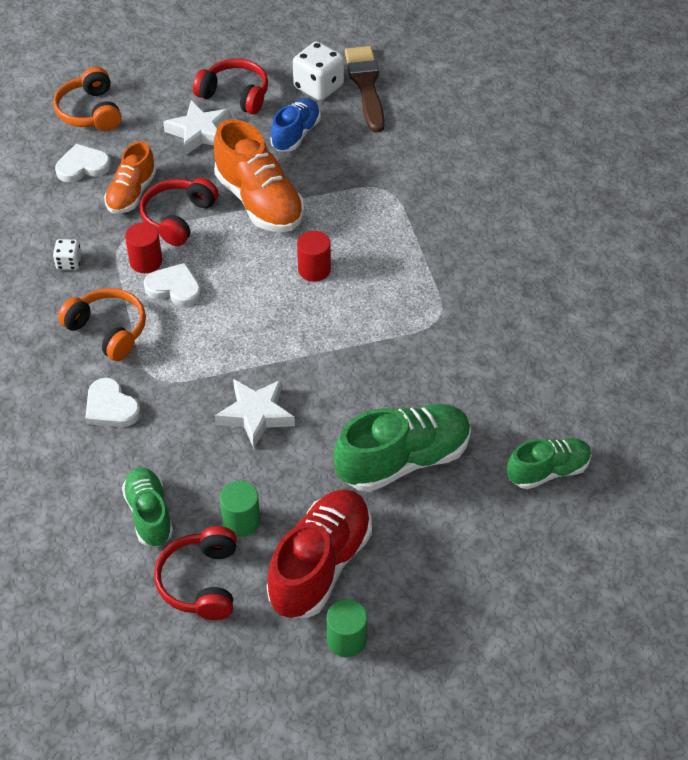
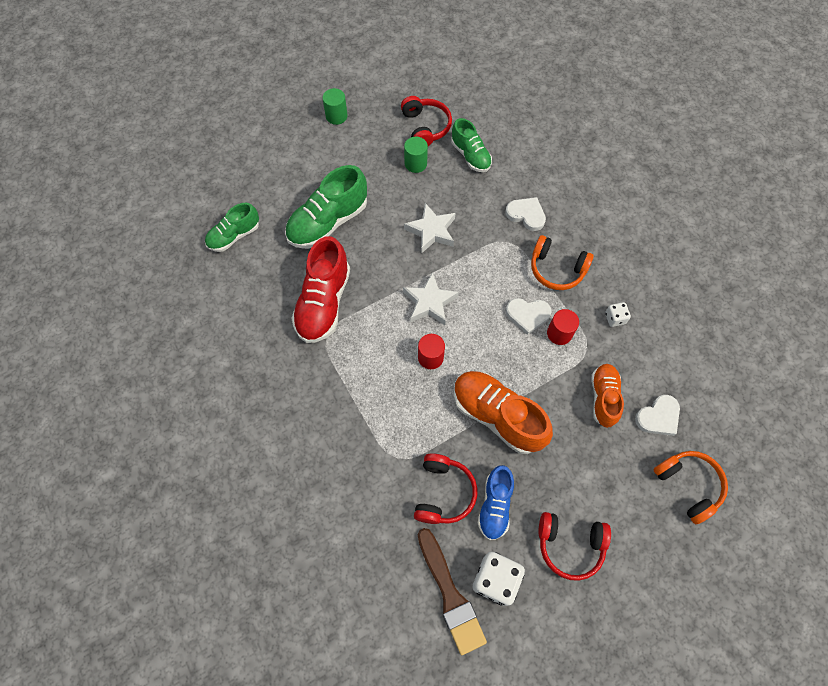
camera: 165 degrees right, 15 degrees up
(178, 218) = (555, 382): red headphones -> red headphones (443, 493)
(199, 132) = (580, 485): white star -> white star (429, 302)
(320, 565) = (362, 150): red shoe -> red shoe (324, 302)

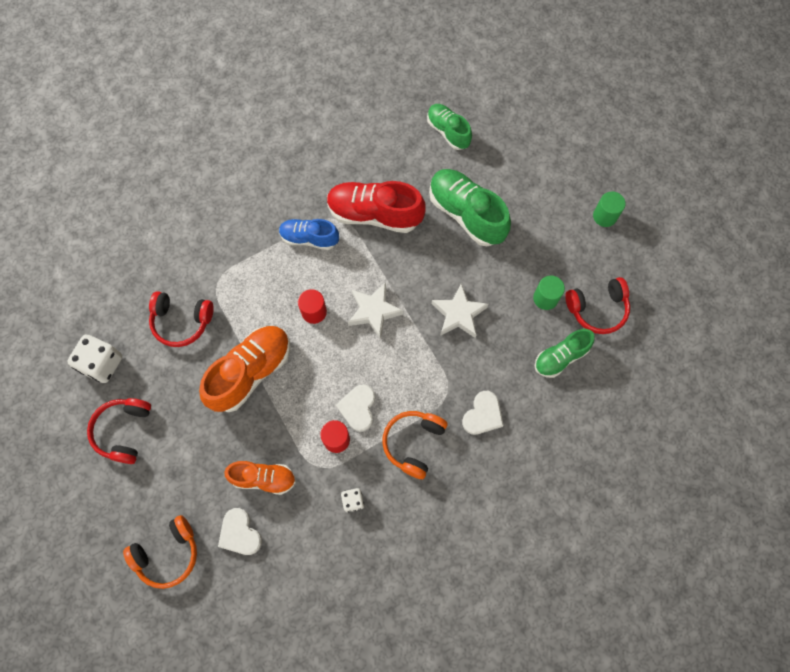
camera: 90 degrees right, 5 degrees up
(450, 594) = (95, 325): brown brush -> none
(495, 505) = (166, 366): blue shoe -> blue shoe (309, 238)

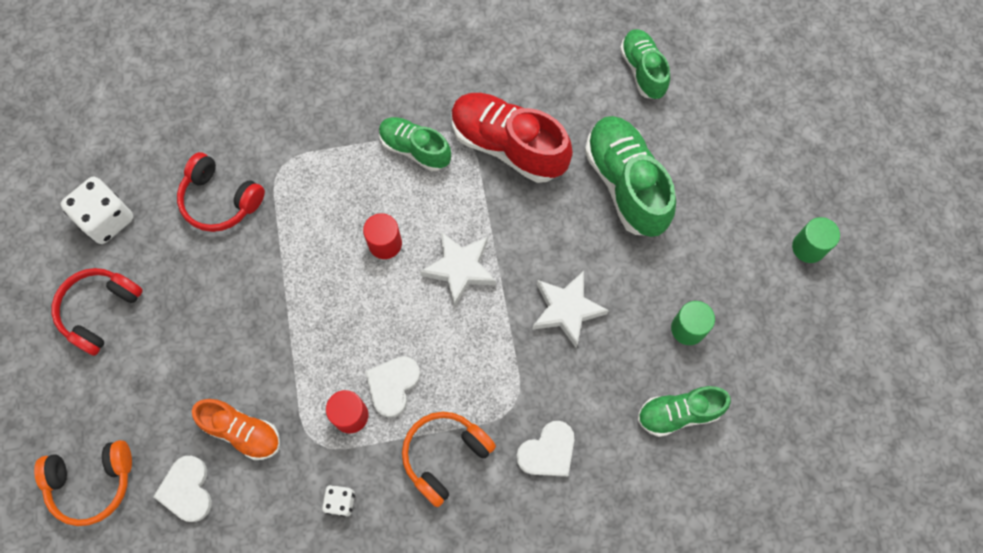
camera: 20 degrees right, 0 degrees up
(251, 372) = (278, 292): orange shoe -> none
(309, 238) = (415, 149): blue shoe -> green shoe
(597, 309) = (752, 367): red headphones -> none

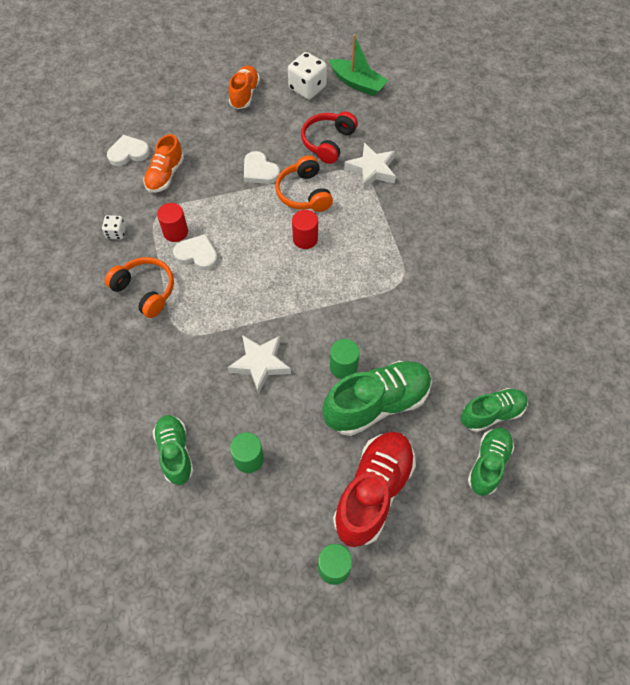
camera: 85 degrees right, 10 degrees down
(92, 483) = (135, 108): orange headphones -> orange headphones (304, 193)
(100, 311) = (244, 94): red headphones -> orange shoe
(113, 149) = (357, 83): none -> green boat
(415, 149) = (385, 250): green shoe -> green shoe (488, 464)
(460, 269) = (289, 288): white star -> white star (372, 170)
(508, 146) = (398, 313): red shoe -> red shoe (373, 492)
(548, 452) = (146, 357): white heart -> white heart (259, 171)
(576, 215) = (343, 367): none -> green cylinder

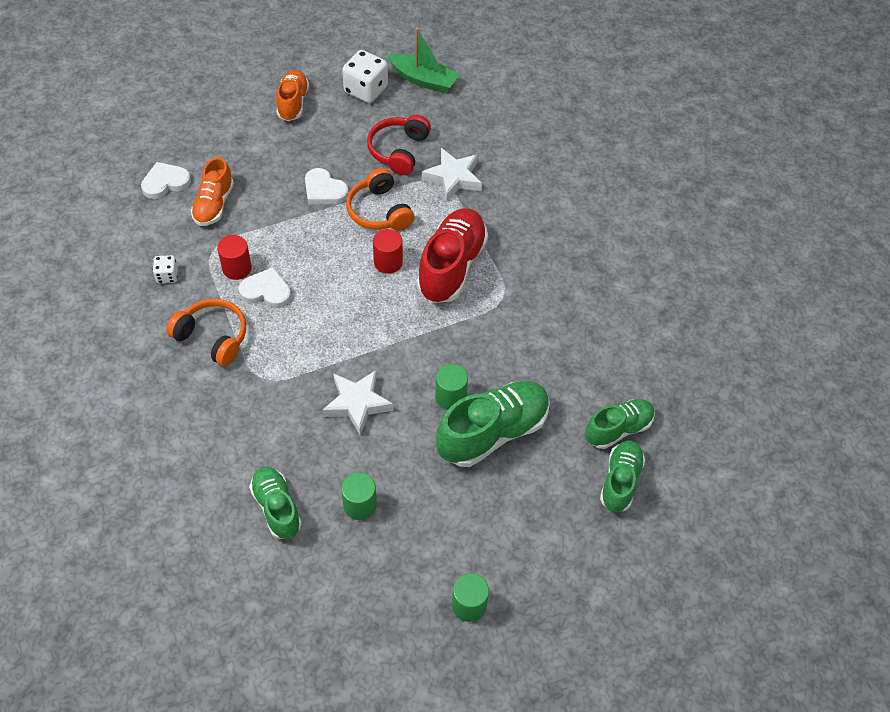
camera: 10 degrees left, 5 degrees down
(373, 492) = (501, 524): red shoe -> red shoe (451, 266)

